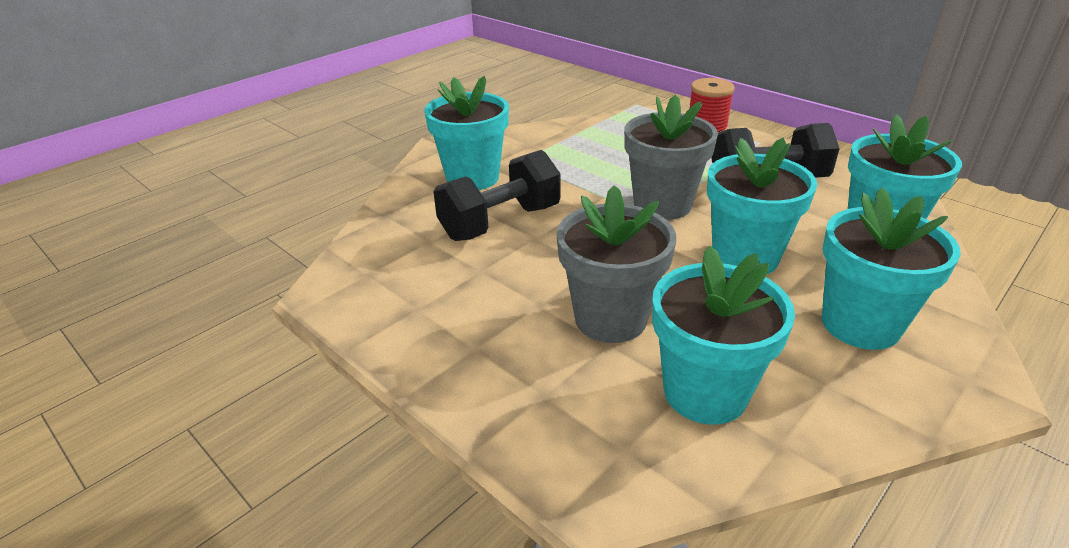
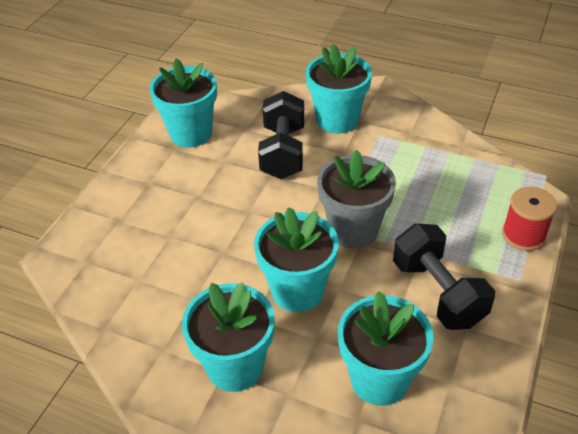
camera: 70 degrees right, 10 degrees up
(500, 222) = (283, 152): black dumbbell -> black dumbbell turned 60 degrees clockwise
(610, 318) = (195, 232): grey flower pot -> none
(705, 392) = (139, 288): turquoise flower pot -> turquoise flower pot (191, 133)

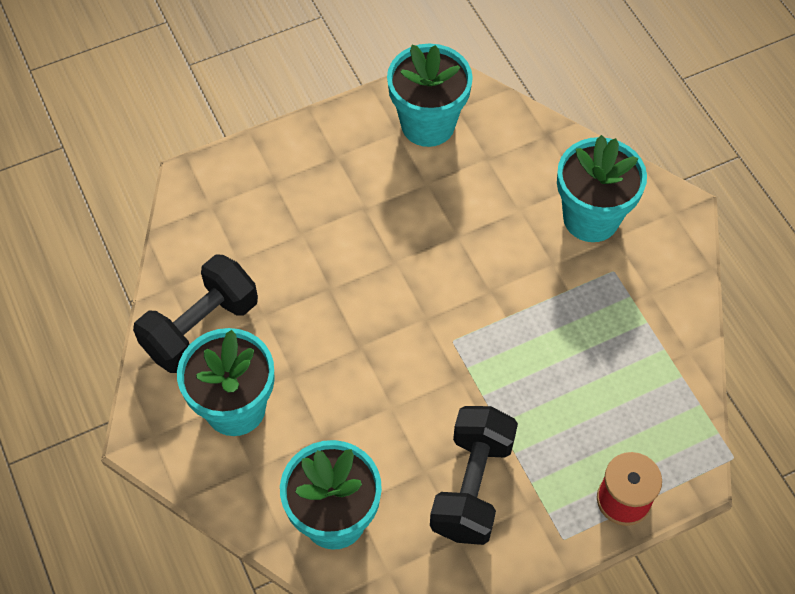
camera: 40 degrees right, 15 degrees up
(283, 152) = (494, 217): black dumbbell -> black dumbbell (201, 328)
(297, 291) = (353, 380): turquoise flower pot -> none
(353, 230) = (467, 360): grey flower pot -> none

